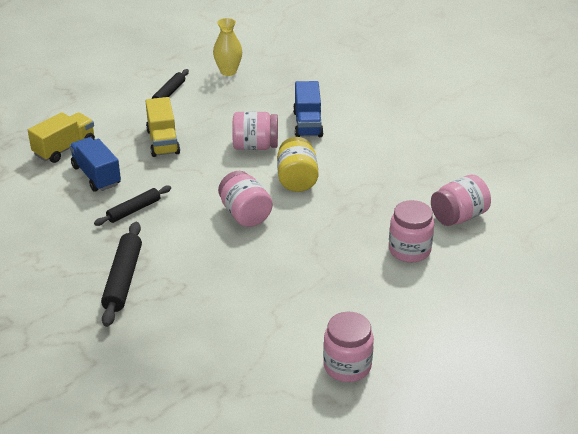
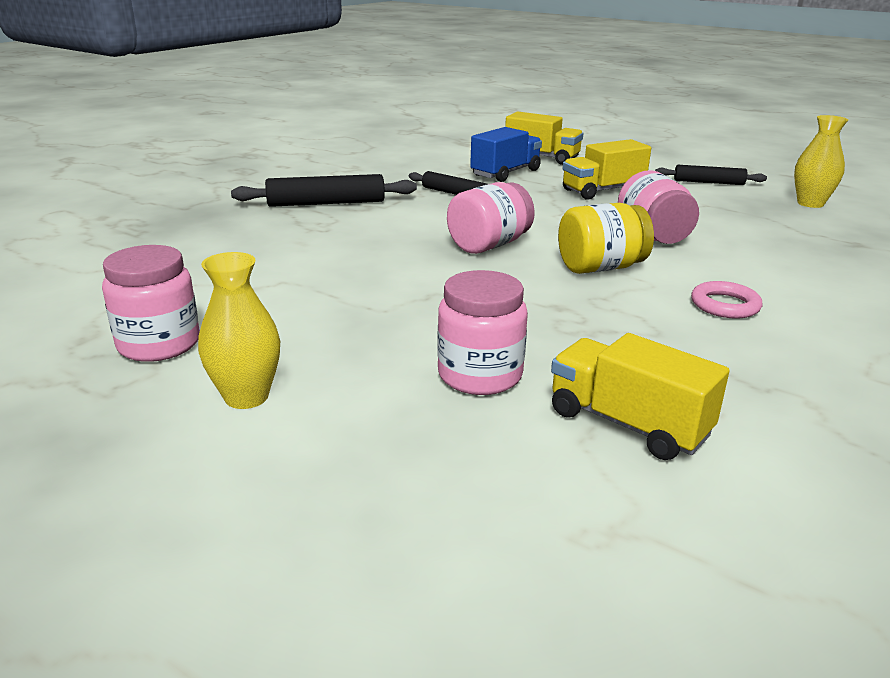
camera: 75 degrees right, 10 degrees down
(307, 124) = (756, 261): blue truck -> none
(358, 153) = (725, 305): none -> pink ring
(413, 331) = (246, 397): none -> yellow vase
(458, 216) = (628, 424): pink jar -> yellow truck

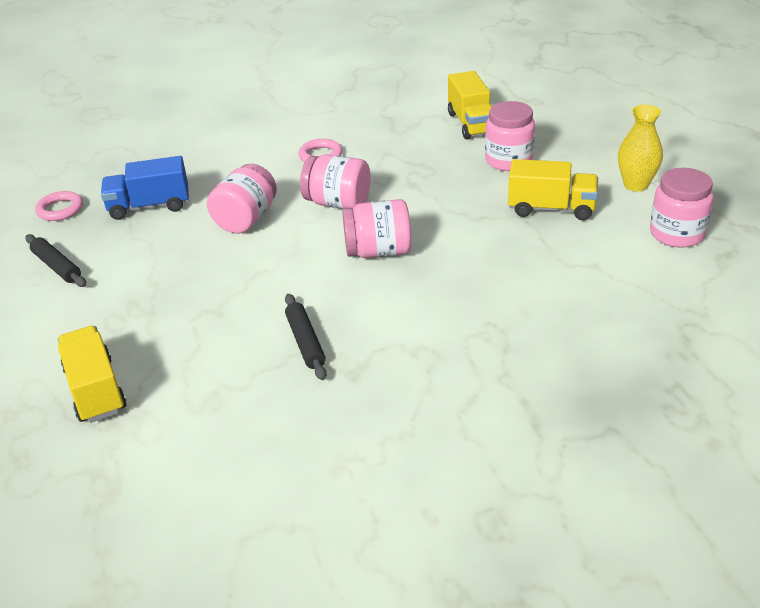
camera: 140 degrees left, 10 degrees up
(326, 203) = (451, 375): black rolling pin -> none
(505, 173) = (195, 366): blue truck -> blue truck (149, 206)
(600, 268) = (338, 203): yellow jar -> pink jar
(603, 191) = (168, 290): yellow truck -> yellow truck (551, 209)
(810, 203) = (60, 209): yellow vase -> pink ring

